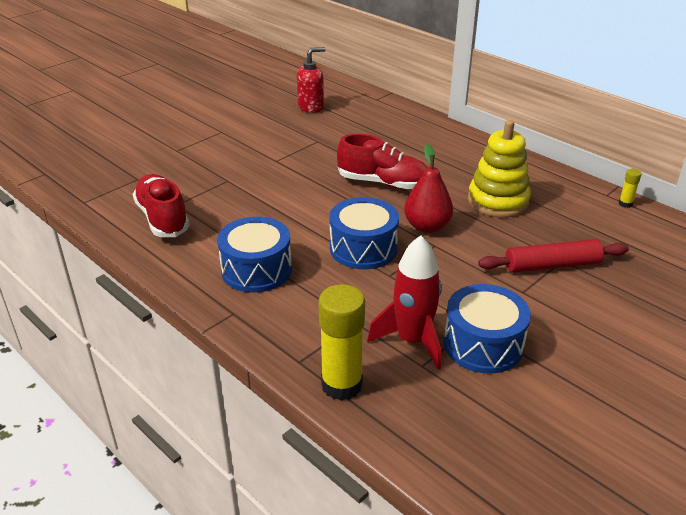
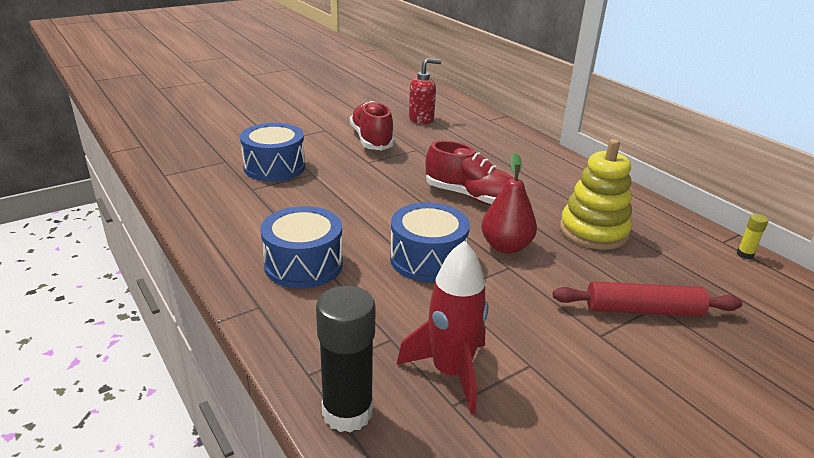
camera: 10 degrees right, 5 degrees down
(163, 218) = (231, 200): red shoe -> red shoe (371, 140)
(341, 385) = (347, 412): yellow glue stick -> black glue stick
(483, 344) = (536, 392): blue drum -> blue drum (274, 167)

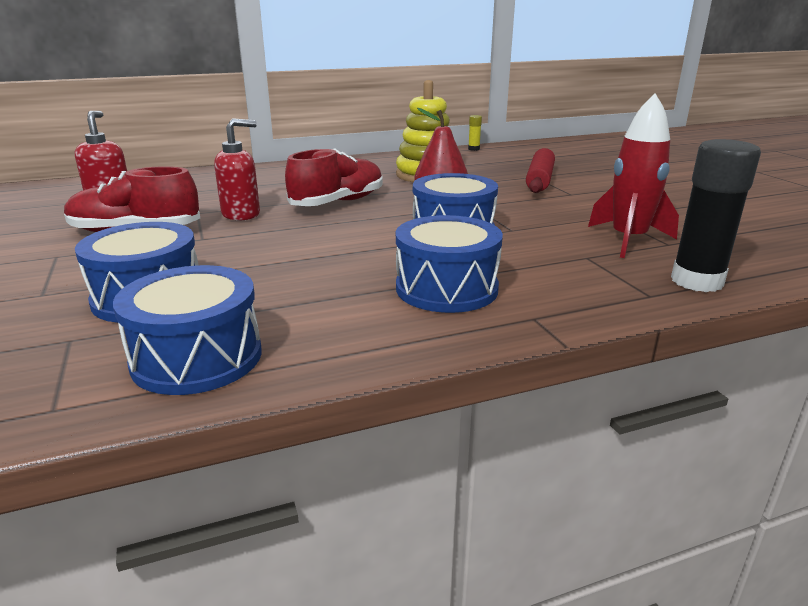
camera: 75 degrees left, 5 degrees down
(206, 195) = (197, 357): none -> blue drum
(421, 164) = (241, 214): none -> red soap dispenser

